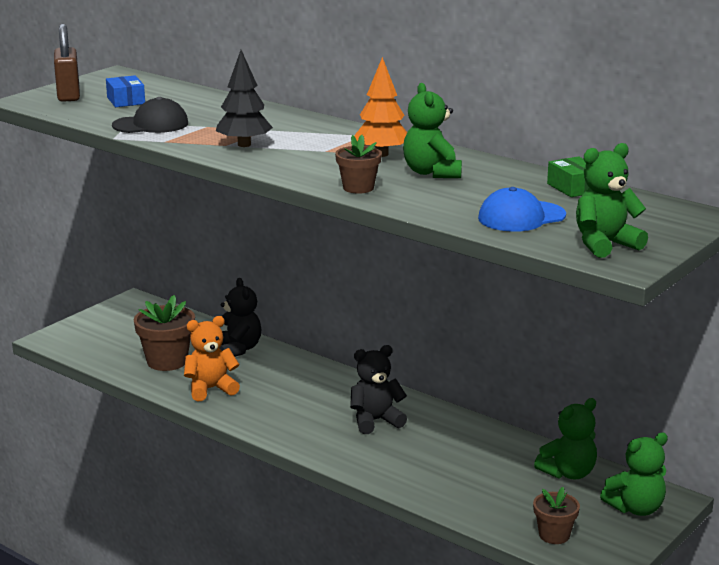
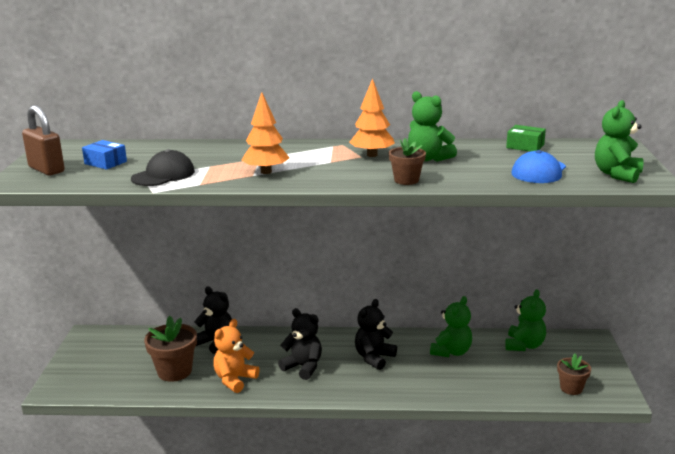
camera: 35 degrees left, 0 degrees up
(244, 145) = (266, 172): black tree -> orange tree
(291, 402) = (303, 367): none -> black teddy bear
(635, 508) = (585, 352): green teddy bear -> green teddy bear (451, 352)

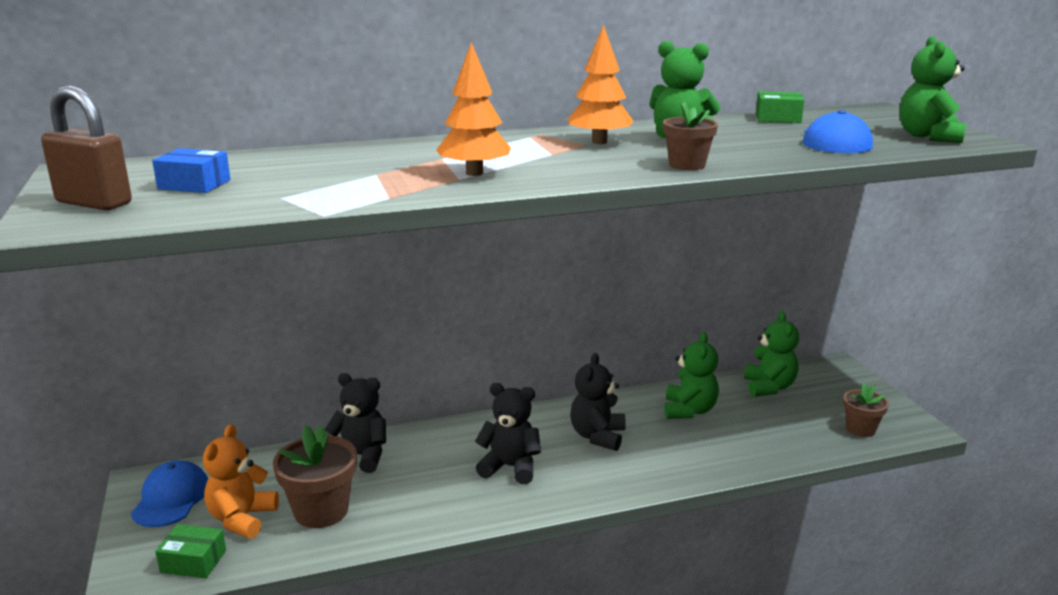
camera: 20 degrees left, 0 degrees up
(91, 386) = (193, 561): none -> green box
(97, 347) = (171, 498): none -> blue cap
(163, 175) = (314, 191): black cap -> none
(234, 380) = (422, 505): orange teddy bear -> orange teddy bear (242, 519)

